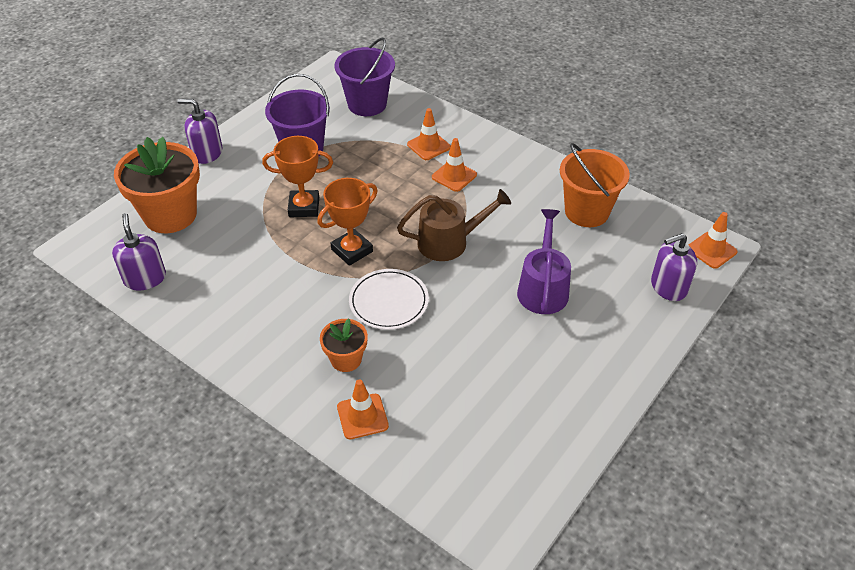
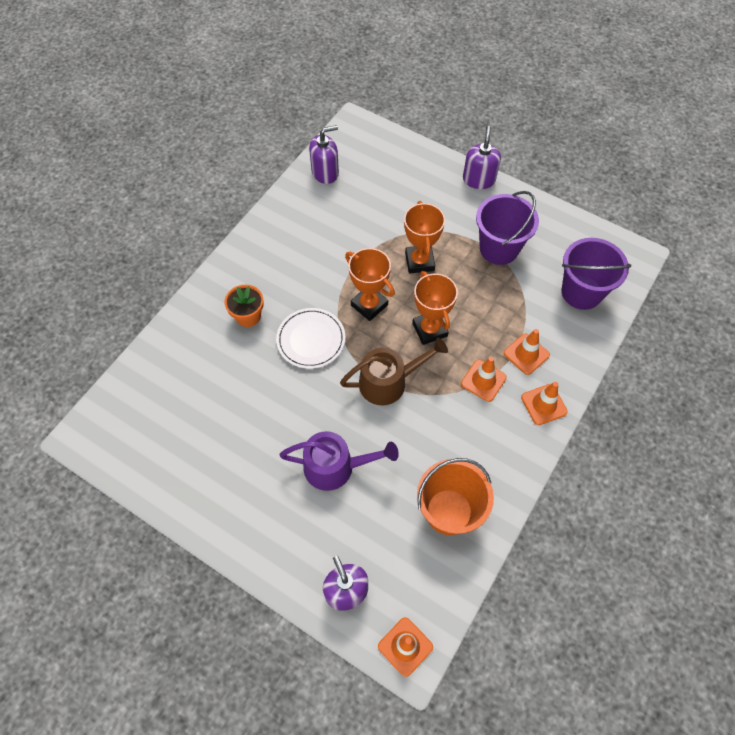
camera: 85 degrees right, 15 degrees up
(170, 215) = (397, 172): orange flower pot -> none
(362, 416) = (193, 334): orange traffic cone -> orange traffic cone (544, 404)
(391, 207) = (429, 329): none -> orange trophy
(449, 242) = (388, 382): brown watering can -> brown watering can turned 90 degrees counterclockwise

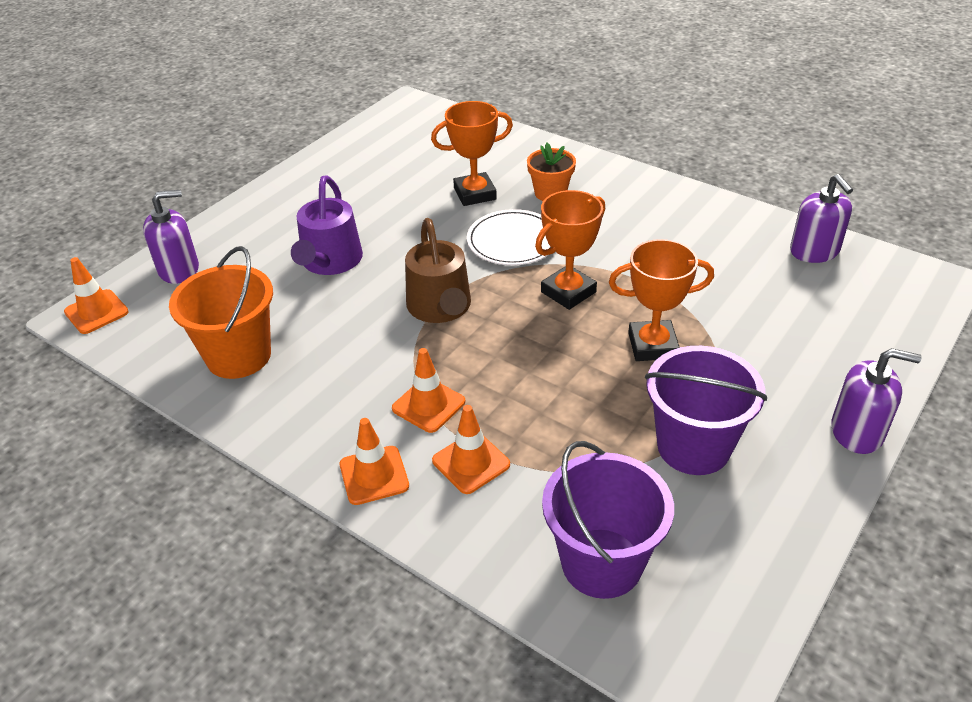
camera: 95 degrees right, 20 degrees down
(429, 329) = (524, 351): orange trophy -> orange trophy (475, 194)

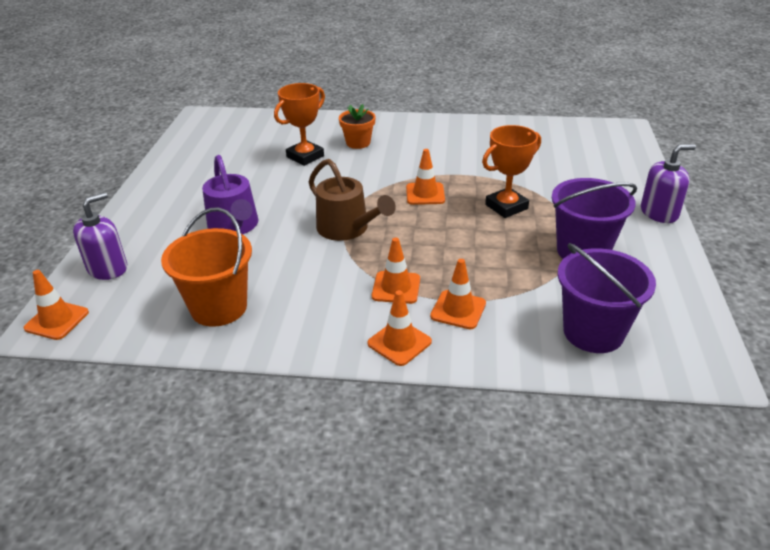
camera: 30 degrees left, 5 degrees down
(513, 241) = (359, 176): white plate -> none
(568, 292) = (425, 194): orange trophy -> orange traffic cone
(814, 251) = (548, 131): purple soap dispenser -> none

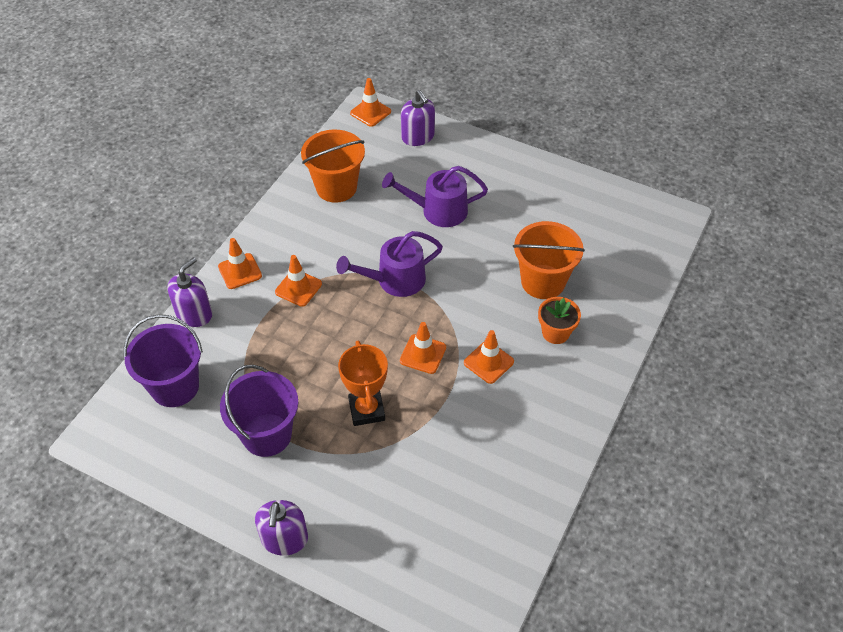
camera: 110 degrees right, 15 degrees up
(305, 156) = (543, 282): orange trophy -> orange bucket
(347, 228) = (395, 280): brown watering can -> purple watering can
(458, 310) = (250, 316): orange traffic cone -> orange traffic cone (488, 362)
(488, 357) = (194, 314): none -> purple soap dispenser

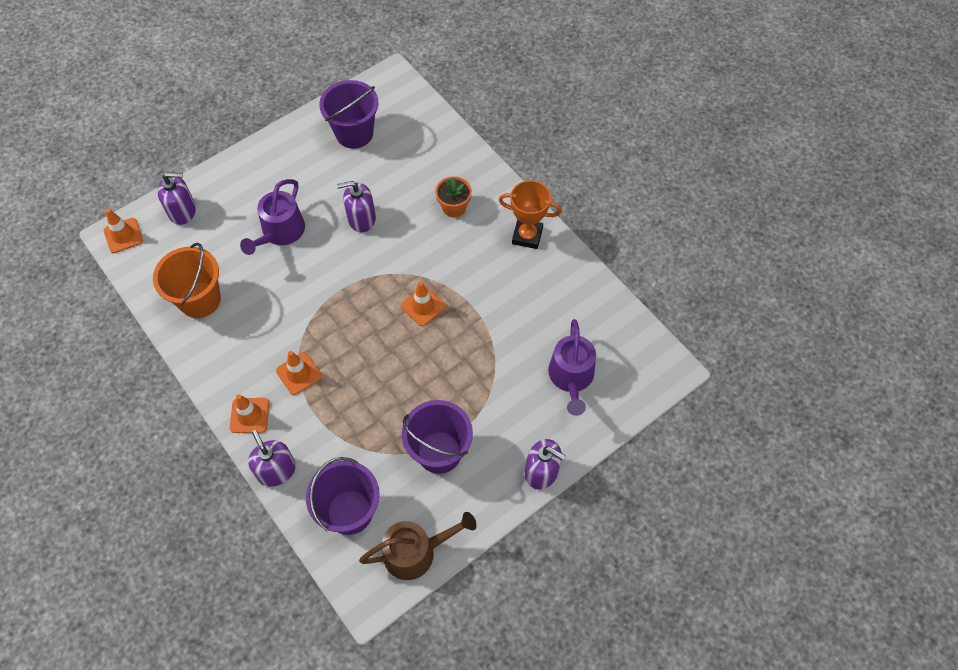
camera: 65 degrees left, 10 degrees up
(153, 458) = (415, 552): none -> brown watering can
(367, 410) = (454, 368): orange trophy -> orange trophy (527, 236)
(395, 280) = (336, 295): purple watering can -> purple watering can (571, 377)
(488, 362) = (456, 264): orange traffic cone -> none
(492, 263) = (361, 219): none -> purple soap dispenser
(543, 282) = (401, 193): orange bucket -> none
(586, 216) = (354, 133): none -> purple bucket

